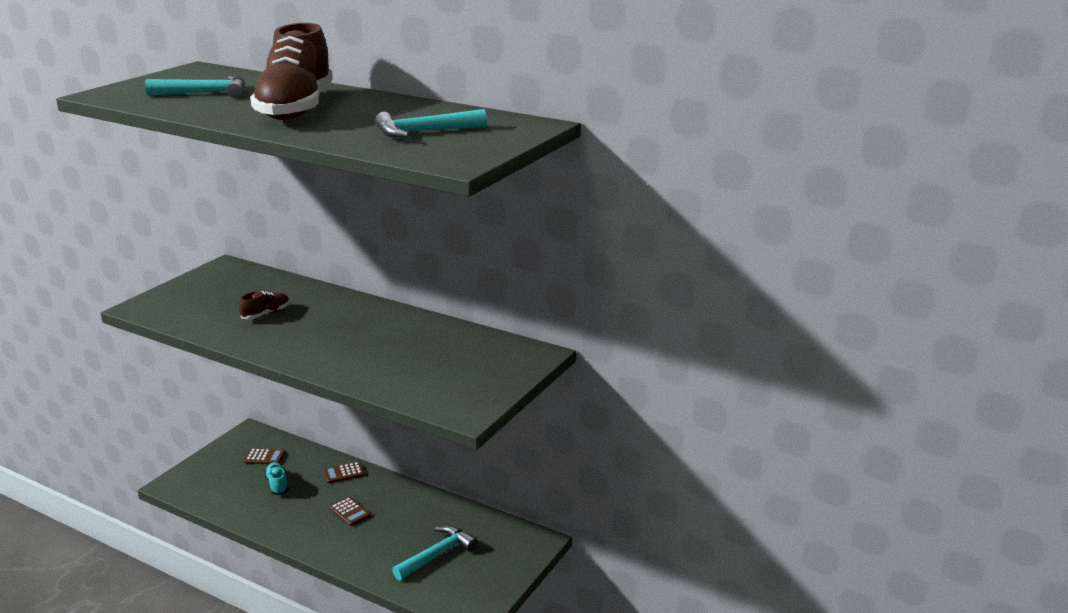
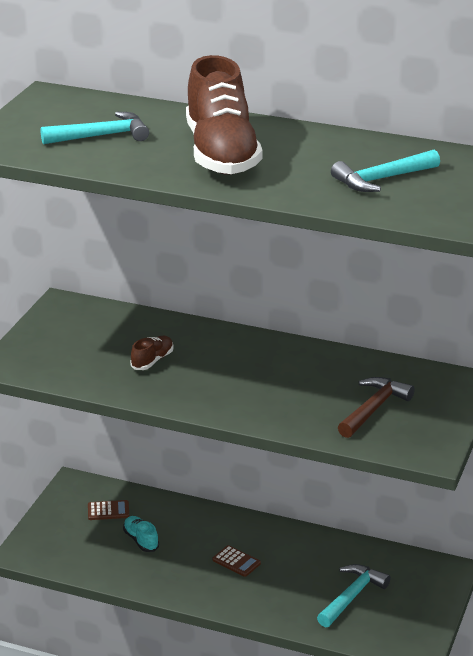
camera: 10 degrees left, 5 degrees up
(344, 473) = (207, 519): brown calculator -> none
(436, 369) = (373, 409): none -> brown hammer

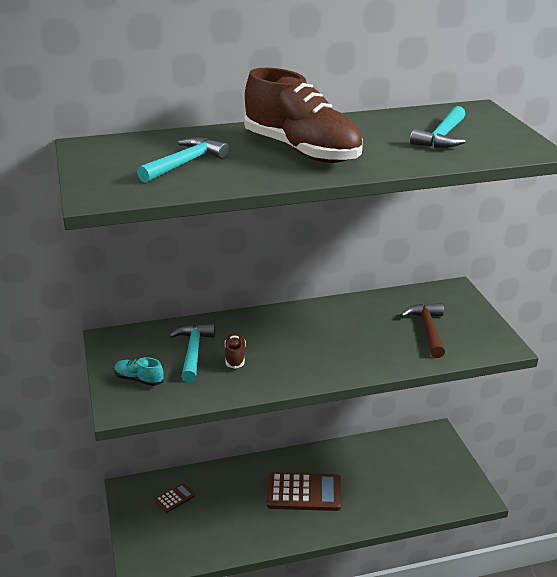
camera: 35 degrees left, 0 degrees up
(141, 540) = (222, 510): turquoise shoe -> turquoise shoe (139, 379)
(236, 561) = (304, 492): brown calculator -> brown calculator, size x2.08
(352, 596) = (402, 480): turquoise hammer -> turquoise hammer (193, 352)

